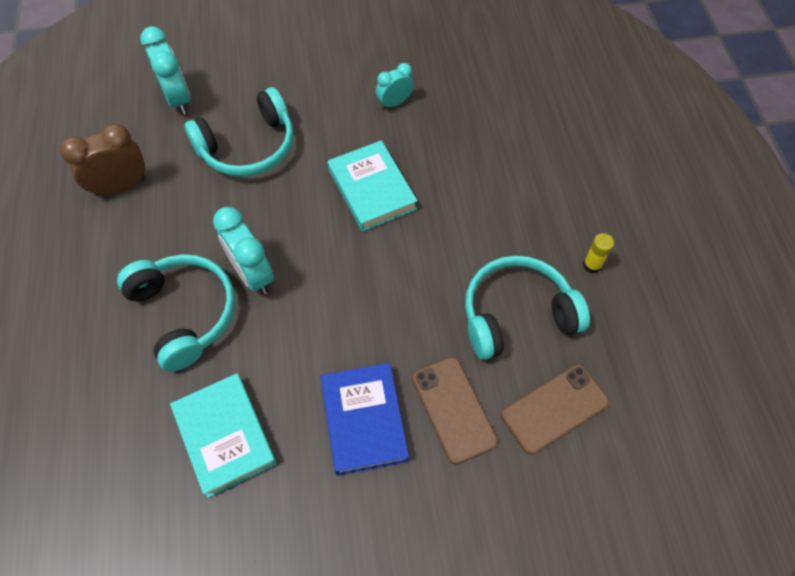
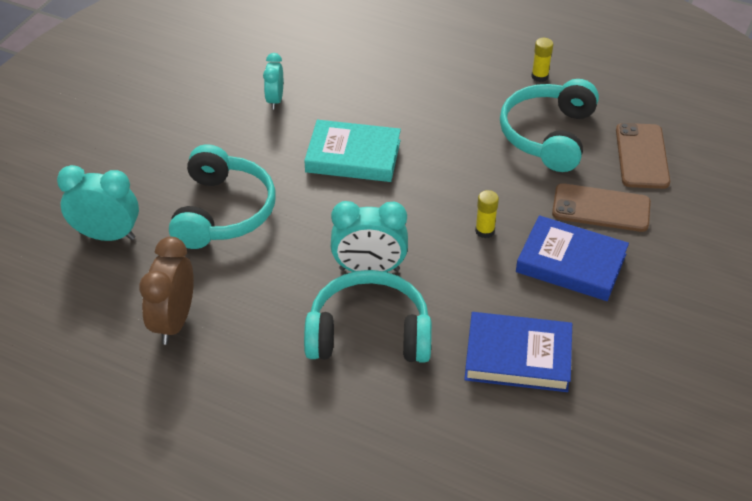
camera: 55 degrees left, 15 degrees down
(225, 436) = (518, 356): turquoise book -> blue book
(355, 331) = (485, 231): none -> yellow glue stick

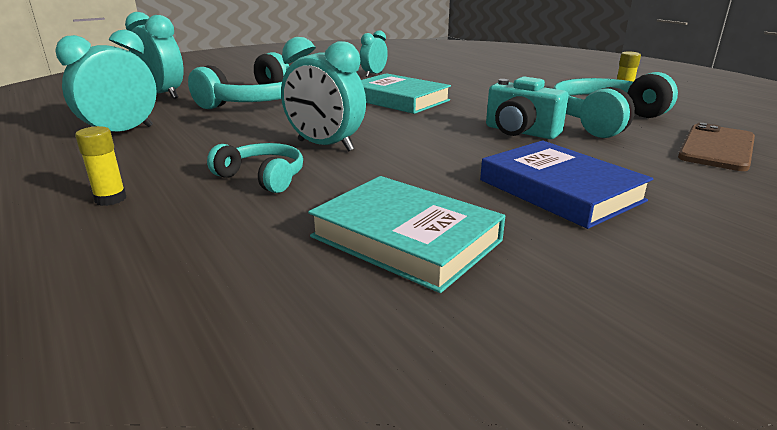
camera: 30 degrees right, 20 degrees down
(174, 322) = (121, 133): brown clock -> turquoise clock
(369, 333) = (262, 177): turquoise headphones -> turquoise headphones, size x0.56
(485, 231) = (474, 151): yellow glue stick -> yellow glue stick (110, 199)
(497, 184) = (520, 132): none -> turquoise camera
(518, 356) = (406, 238): blue book -> turquoise book
(601, 208) = (635, 166): brown phone -> none

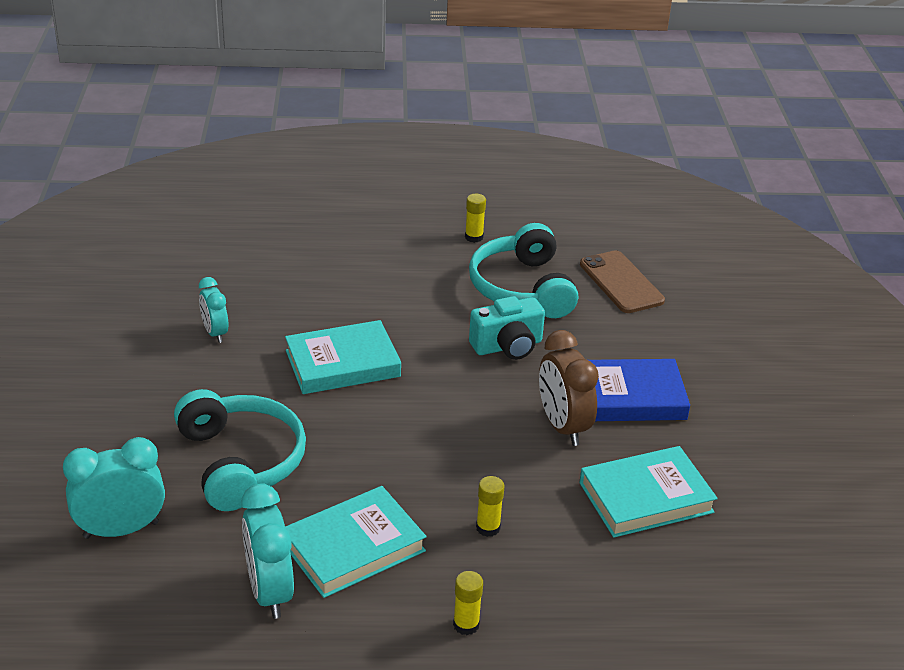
camera: 60 degrees left, 10 degrees up
(192, 142) = (353, 547): none -> turquoise book
(262, 177) = (488, 528): turquoise headphones -> yellow glue stick
(325, 146) = (442, 467): turquoise clock -> none
(454, 173) = (562, 426): none -> brown clock

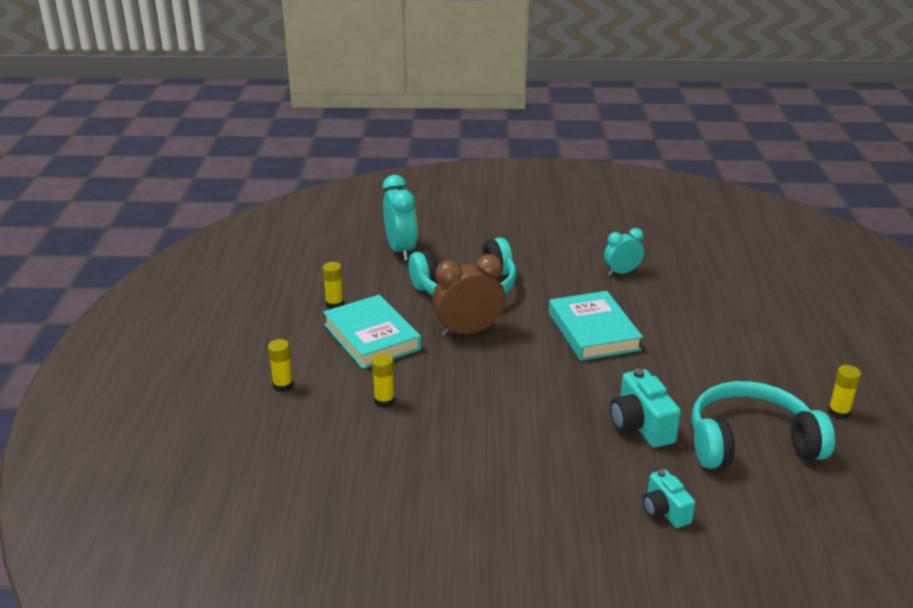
camera: 95 degrees right, 5 degrees down
(269, 592) = (334, 304): turquoise clock -> yellow glue stick
(562, 426) = (517, 453): brown clock -> brown clock (468, 332)
(621, 282) = (794, 524): brown phone -> none
(622, 344) = (664, 511): none -> turquoise camera
(630, 397) = (570, 507): blue book -> none
(645, 497) = (414, 500): turquoise book -> none

